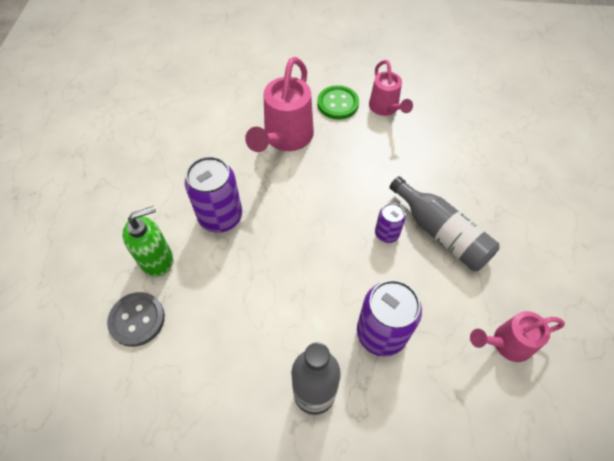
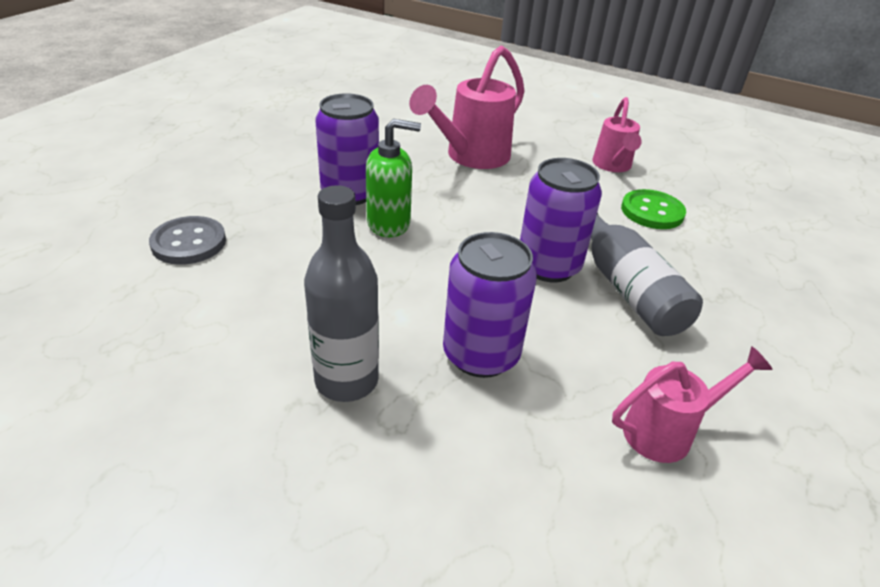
camera: 20 degrees right, 20 degrees down
(157, 260) = (252, 204): green soap dispenser -> green soap dispenser (389, 223)
(337, 104) = (553, 148): green button -> green button (652, 211)
(386, 233) = (548, 266): purple can -> purple can, size x1.82
(506, 343) = (668, 431): pink watering can -> pink watering can turned 150 degrees clockwise

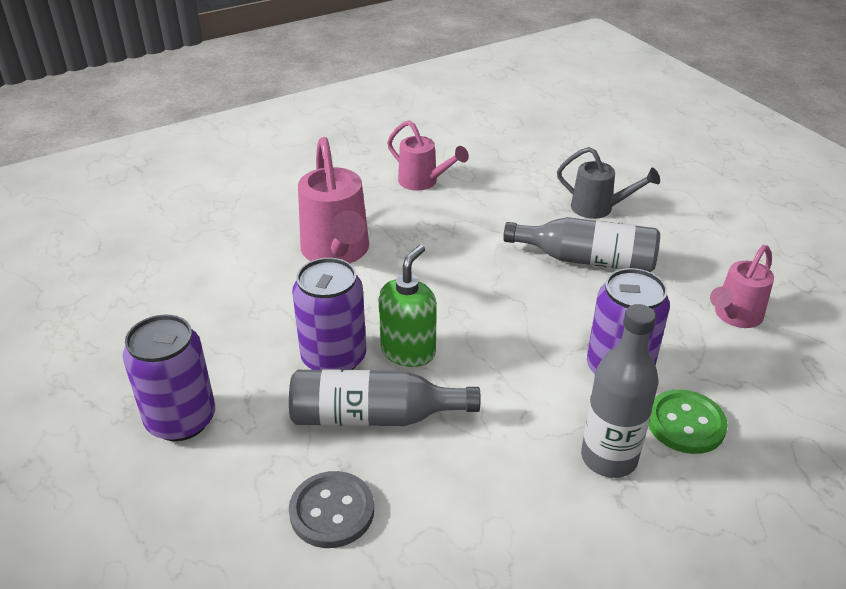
camera: 55 degrees left, 0 degrees up
(300, 230) = (374, 416): none -> grey bottle
(548, 266) = (536, 285): purple can -> purple can (181, 419)
(652, 211) = (503, 198): green button -> green button (685, 423)
(668, 431) = (734, 317): pink watering can -> pink watering can turned 150 degrees counterclockwise
(721, 274) = (599, 209): none -> grey watering can

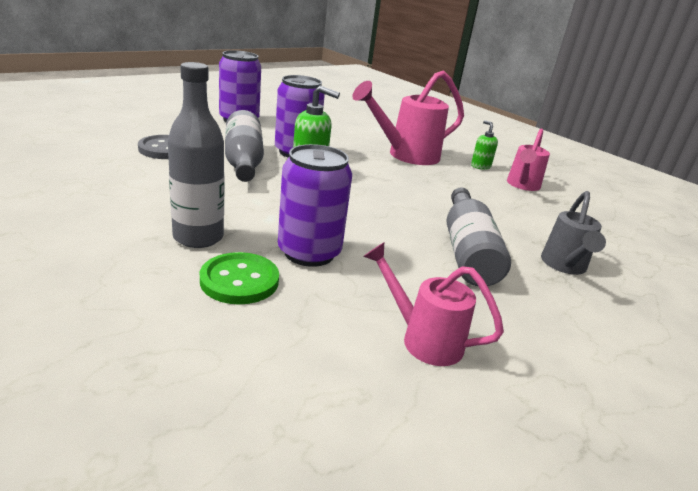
camera: 75 degrees right, 10 degrees down
(369, 198) = (480, 166): none -> green soap dispenser

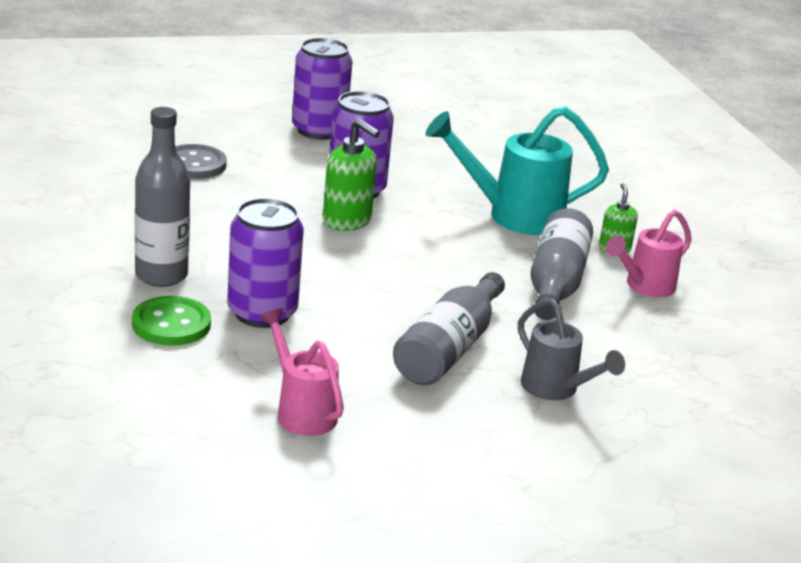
camera: 25 degrees right, 0 degrees up
(243, 161) = (276, 193): grey bottle -> grey bottle (556, 283)
(405, 155) = (512, 216): pink watering can -> turquoise watering can
(564, 266) = (556, 390): grey watering can -> grey watering can turned 75 degrees counterclockwise

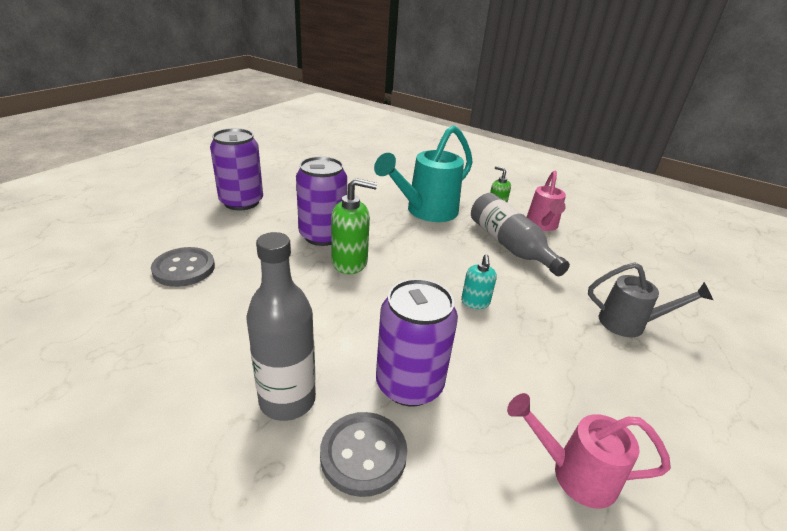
camera: 40 degrees left, 5 degrees up
(171, 324) = (363, 454): green button -> grey button
(418, 301) = (475, 302): none -> turquoise soap dispenser
(448, 349) = (545, 331): grey bottle -> none

